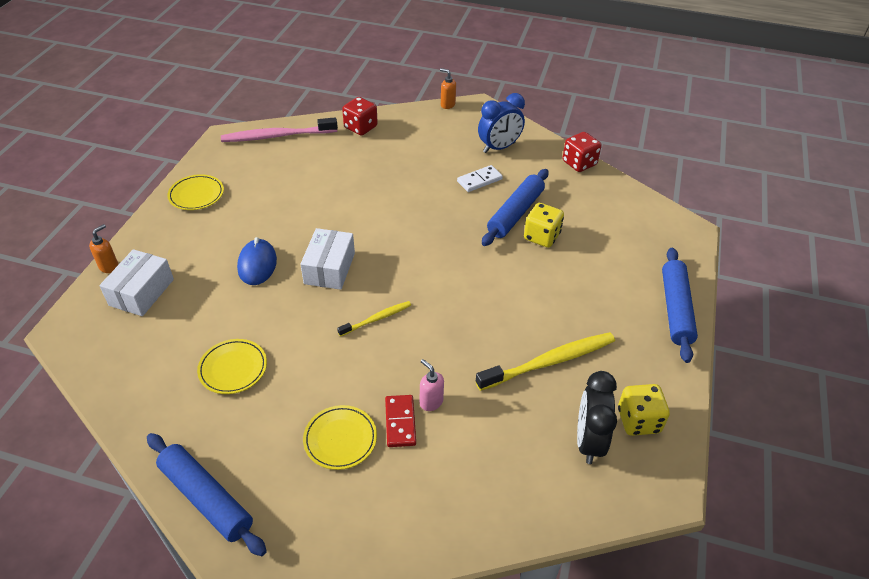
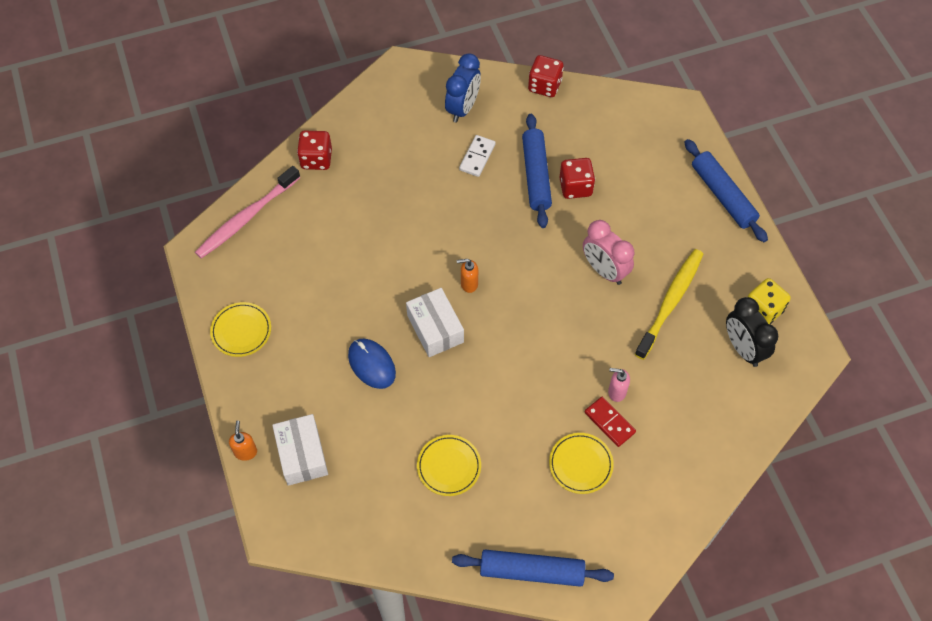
camera: 35 degrees left, 15 degrees up
(377, 319) = (516, 350): yellow toothbrush -> none
(447, 105) = (372, 82): orange soap dispenser -> orange soap dispenser (469, 284)
(510, 305) = (604, 270): none -> pink clock
(541, 236) = (575, 187): yellow dice -> red dice

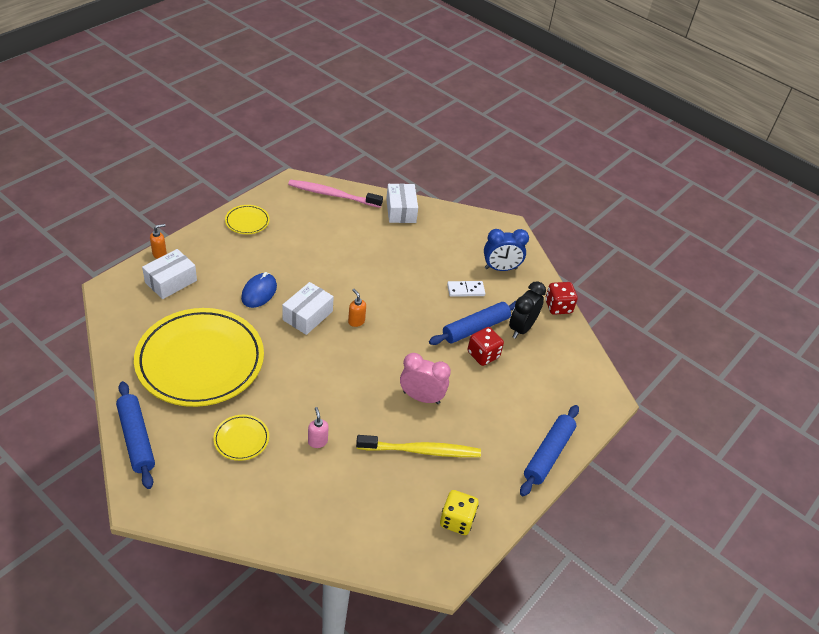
camera: 55 degrees right, 15 degrees down
(316, 159) = (401, 211): red dice -> white box
(449, 466) = (200, 361): yellow plate -> yellow plate, size x2.46
(604, 270) = (421, 397): pink clock -> pink clock turned 90 degrees clockwise
(609, 422) = (288, 446): red domino -> none
(743, 348) = (410, 517): black clock -> black clock (521, 328)

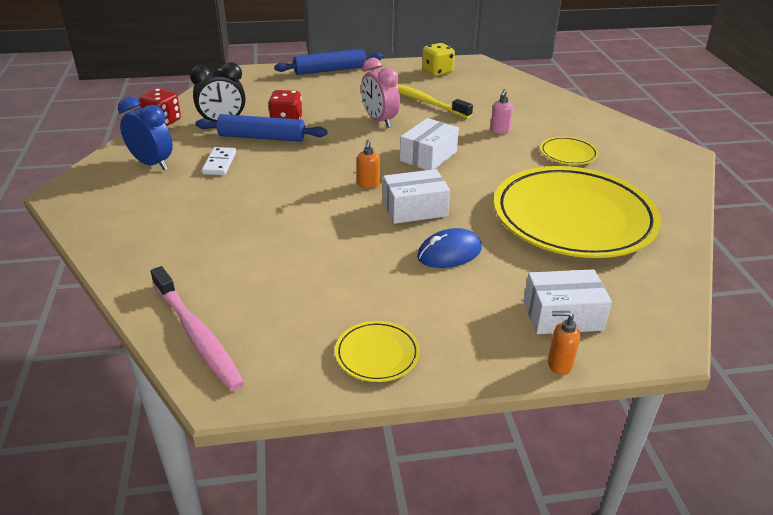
camera: 135 degrees left, 10 degrees down
(136, 439) = (674, 188): blue rolling pin -> none
(401, 211) = (144, 266): white box -> white box (428, 156)
(465, 290) = (219, 163): white domino -> white domino turned 60 degrees clockwise

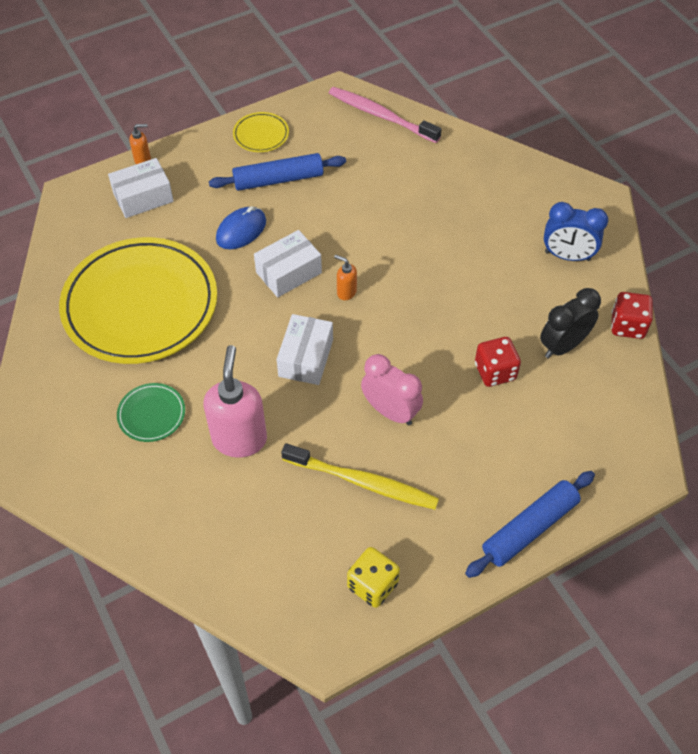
camera: 160 degrees right, 20 degrees up
(219, 163) = (506, 277): white domino -> none
(262, 137) = (499, 332): blue rolling pin -> blue rolling pin (278, 179)
(368, 184) = (346, 292): orange soap dispenser -> orange soap dispenser turned 45 degrees counterclockwise
(499, 131) = (239, 439): pink soap dispenser -> pink soap dispenser, size x2.19
(568, 154) = (151, 414): yellow plate -> green plate

